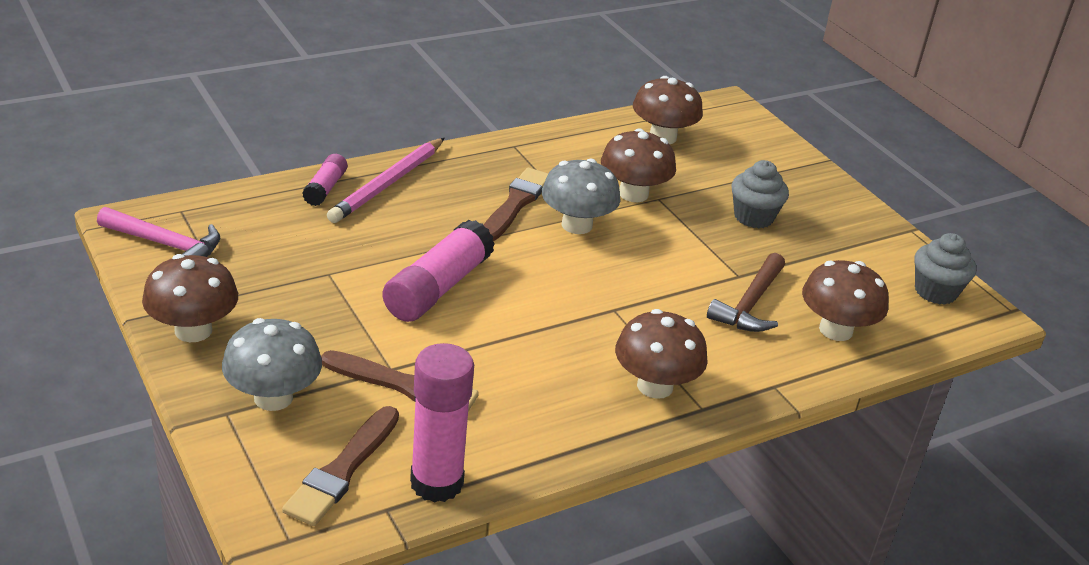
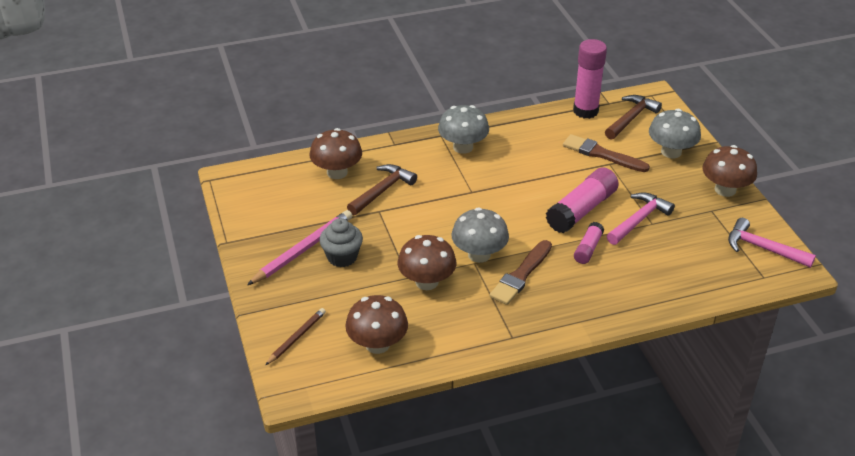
camera: 165 degrees left, 5 degrees up
(325, 188) = (664, 294): pink glue stick -> pink glue stick (588, 249)
(342, 470) = (631, 118): brown brush -> brown hammer
(349, 277) = (638, 220): none -> pink hammer
(387, 184) = (617, 297): pink pencil -> pink pencil (303, 250)
(655, 386) = (463, 147): brown mushroom -> grey mushroom
(753, 141) = (296, 337): none -> brown pencil
(935, 292) = (250, 194): grey cupcake -> none

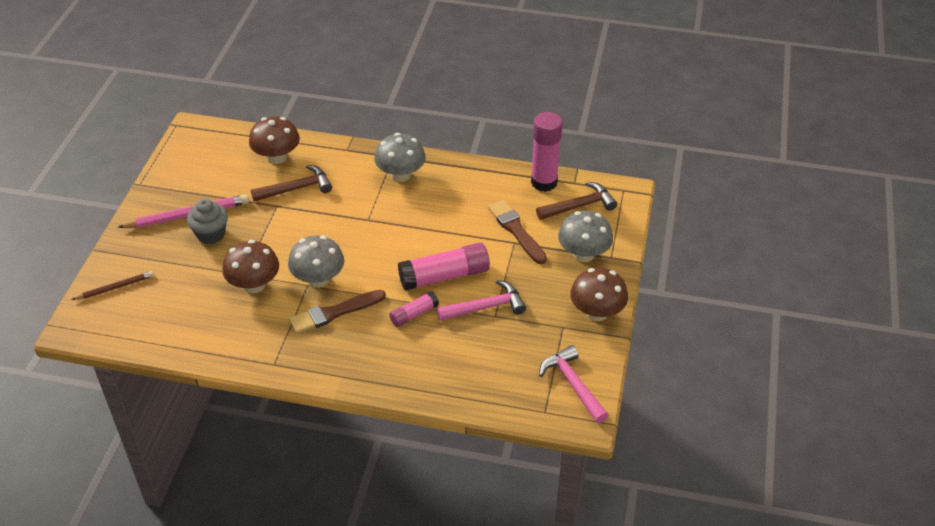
camera: 30 degrees right, 5 degrees up
(377, 344) = (167, 321): brown mushroom -> none

